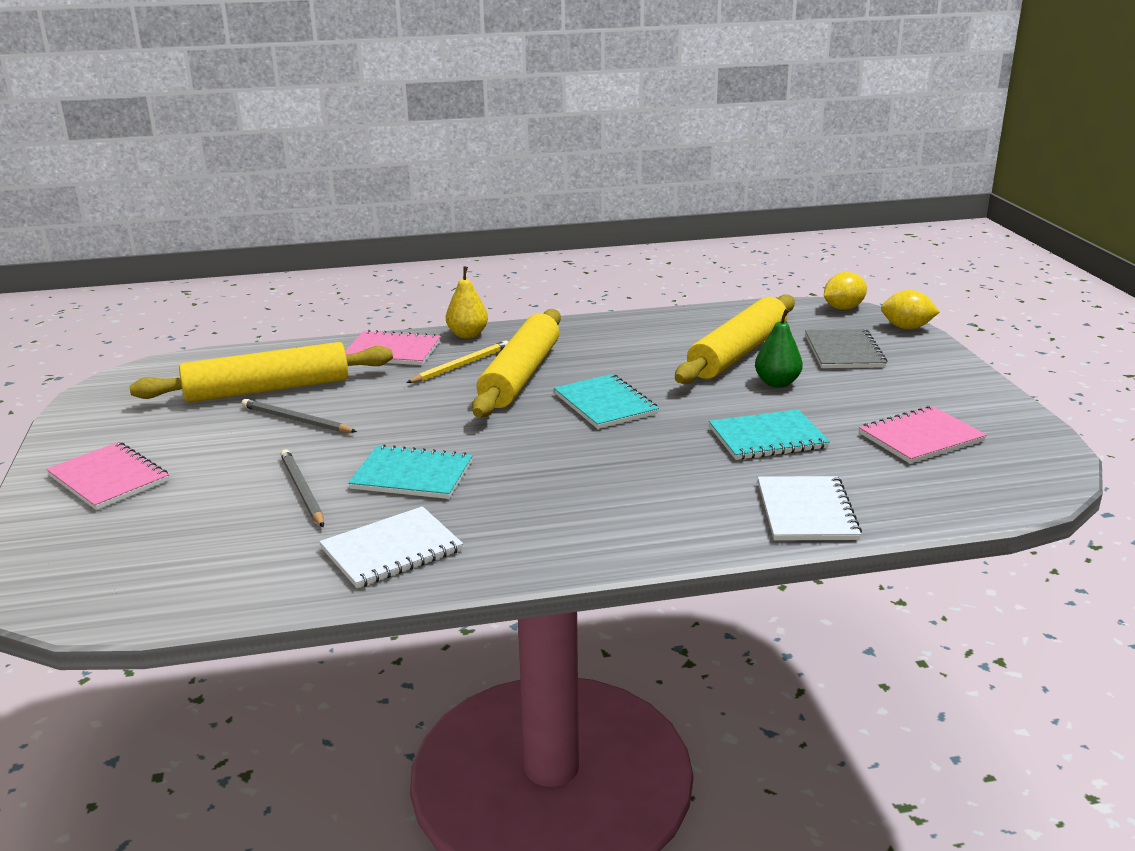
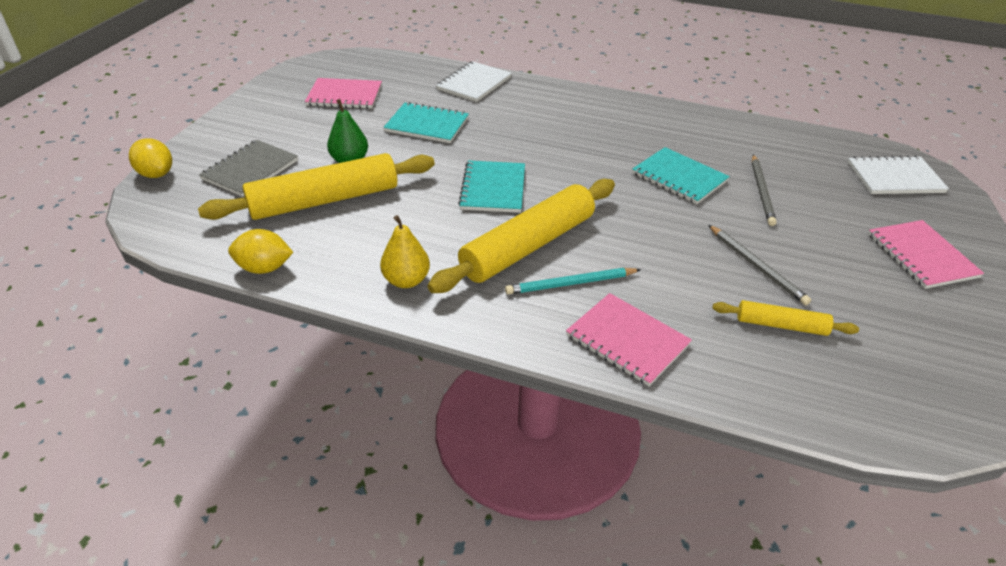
camera: 150 degrees left, 15 degrees up
(268, 389) = (781, 325): yellow rolling pin -> yellow rolling pin, size x0.50
(391, 550) = (713, 134): white notebook -> white notebook (895, 178)
(460, 365) = (571, 284): yellow pencil -> turquoise pencil
(467, 335) = (528, 336): yellow pear -> yellow pear (406, 280)
(843, 308) = (144, 218): yellow lemon -> yellow lemon (264, 268)

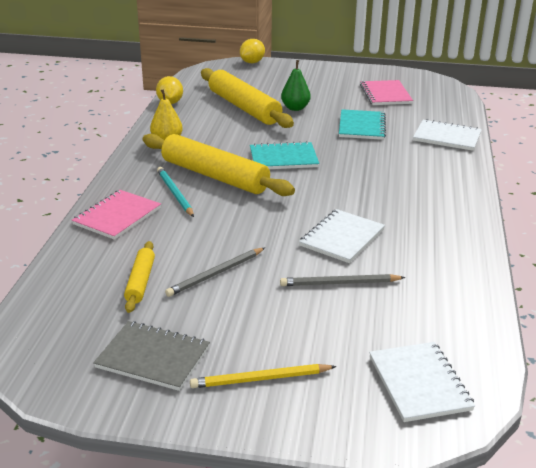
camera: 80 degrees right, 10 degrees down
(250, 170) = (269, 83): grey notebook -> grey notebook (153, 357)
(679, 177) = (342, 238): turquoise notebook -> white notebook
(921, 256) = (261, 379): pink notebook -> yellow pencil

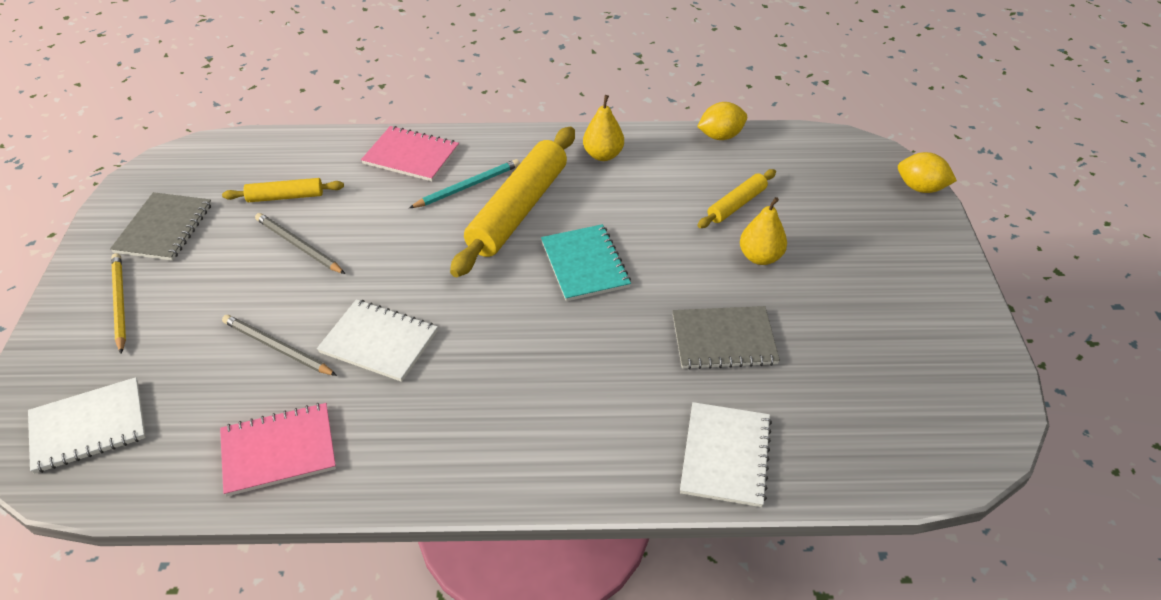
camera: 80 degrees right, 15 degrees up
(244, 107) = (736, 204): yellow rolling pin -> yellow rolling pin, size x0.50
(295, 108) = (760, 257): green pear -> yellow pear
(340, 283) = (277, 348): grey pencil -> grey pencil turned 45 degrees counterclockwise
(361, 126) = (724, 339): turquoise notebook -> grey notebook
(385, 94) = (875, 363): pink notebook -> pink notebook (278, 451)

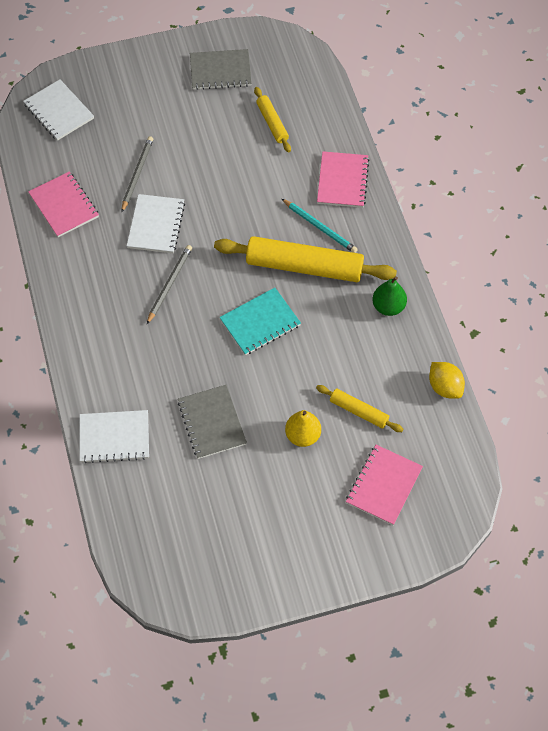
camera: 75 degrees right, 15 degrees up
(119, 303) = (150, 80): yellow pencil -> none
(299, 246) = (227, 150): grey pencil -> grey pencil (169, 284)
(603, 155) = (388, 307): yellow pear -> green pear
(838, 204) = (384, 485): none -> pink notebook
(920, 188) = (427, 549): yellow lemon -> none

